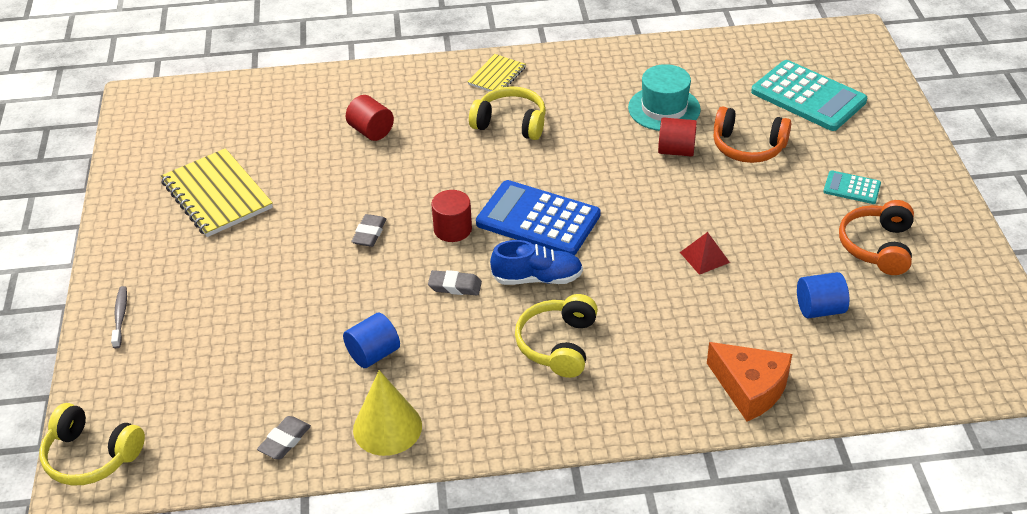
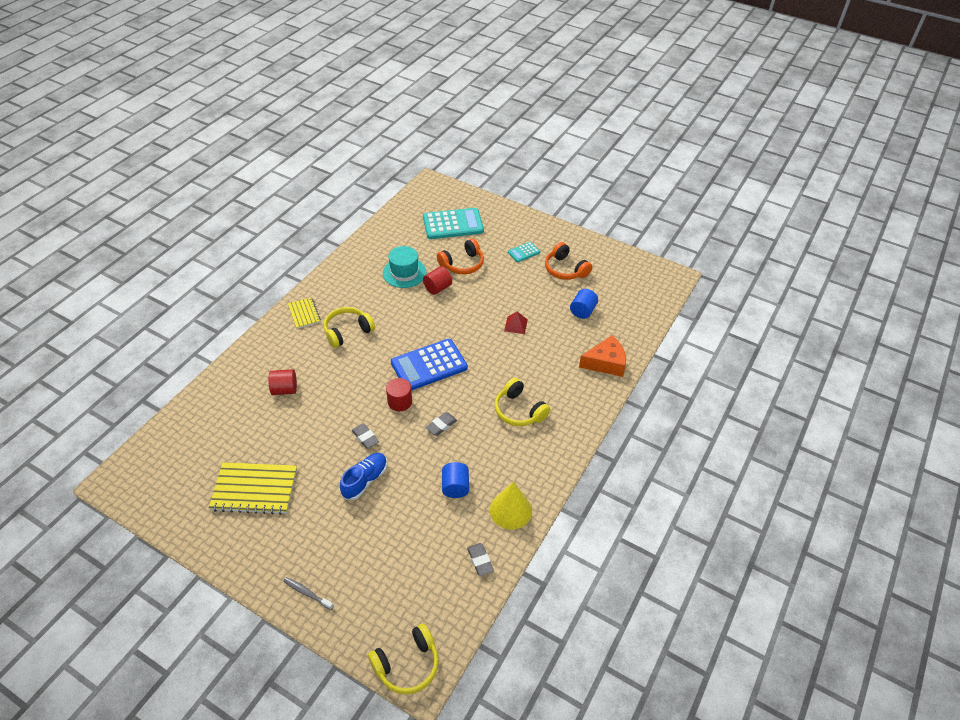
camera: 55 degrees left, 5 degrees up
(537, 278) = (468, 391): blue shoe -> blue shoe (365, 480)

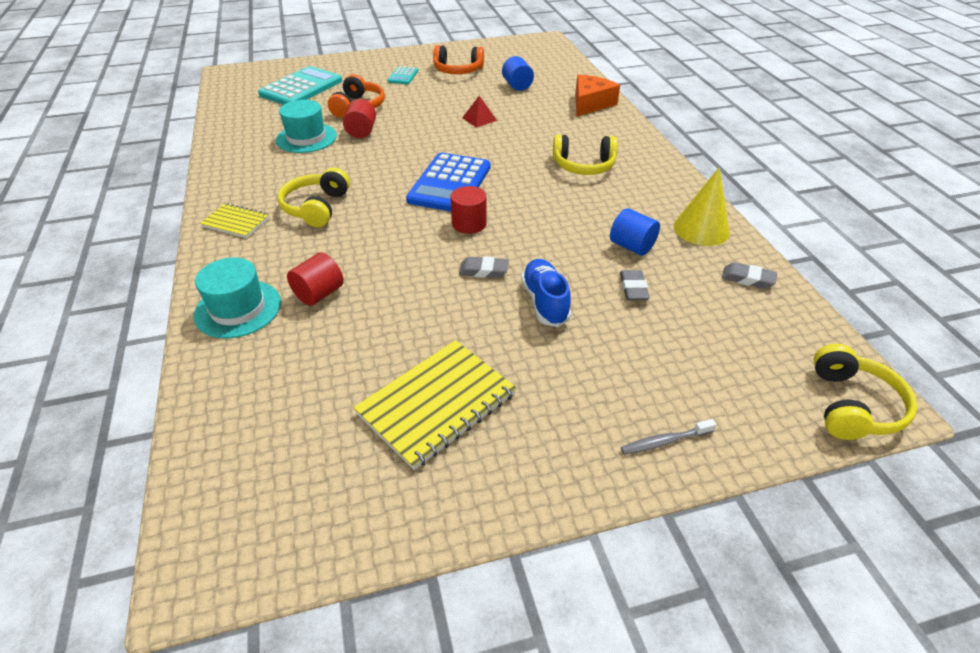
camera: 45 degrees left, 5 degrees down
(247, 371) = (238, 309): none -> turquoise hat
(441, 425) = (539, 215): grey eraser -> grey eraser (633, 289)

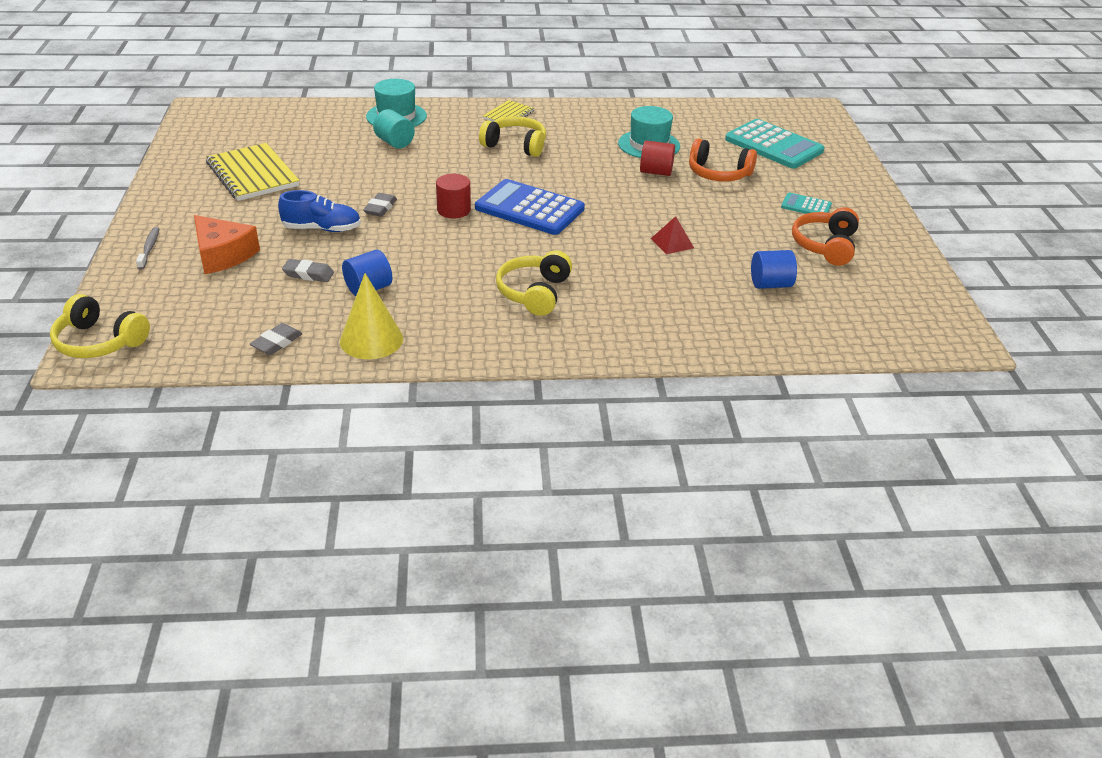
camera: 100 degrees right, 5 degrees down
(319, 294) = (394, 142): red cylinder -> turquoise cylinder
(590, 104) = (702, 334): orange cheese -> orange cheese (222, 255)

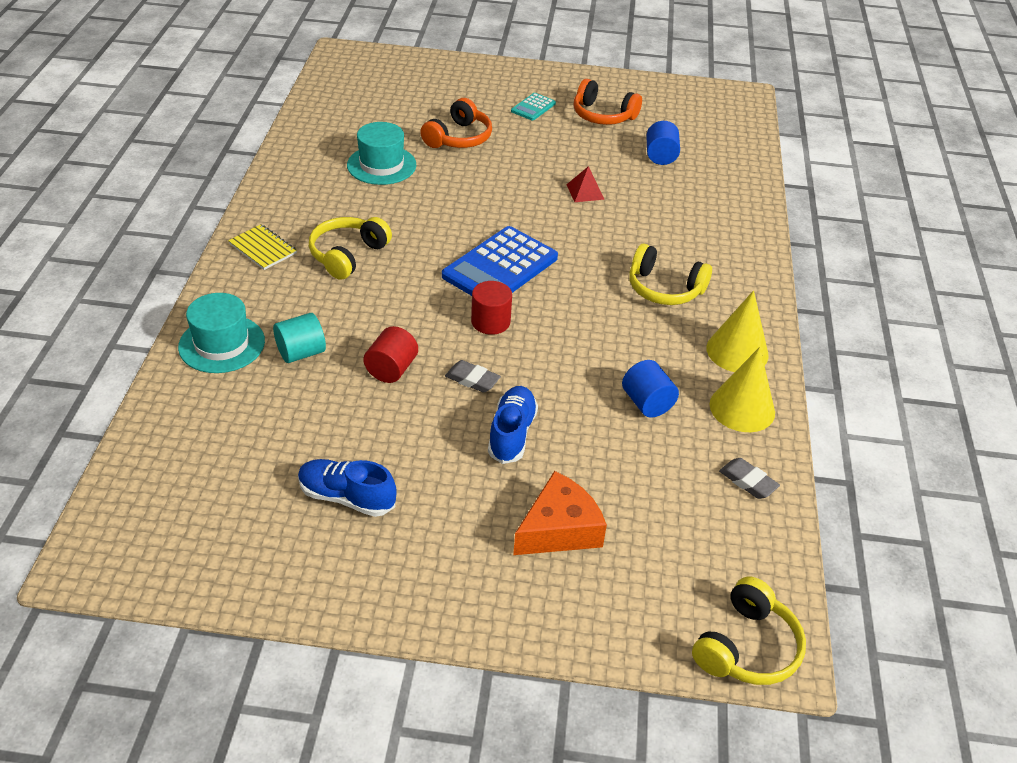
camera: 80 degrees left, 5 degrees up
(149, 248) = (531, 608): grey toothbrush -> none
(253, 174) = (346, 497): yellow notebook -> blue shoe
(308, 274) = (613, 450): grey eraser -> none
(452, 337) = (737, 351): none -> yellow cone
(656, 172) = (444, 173): red cylinder -> red cylinder (391, 369)
(773, 145) = (410, 95): turquoise calculator -> none

